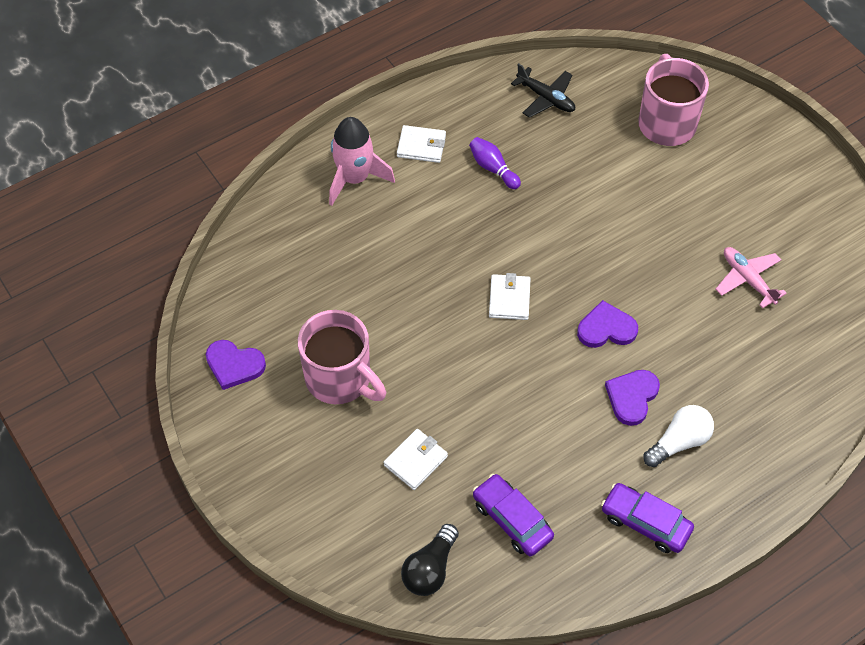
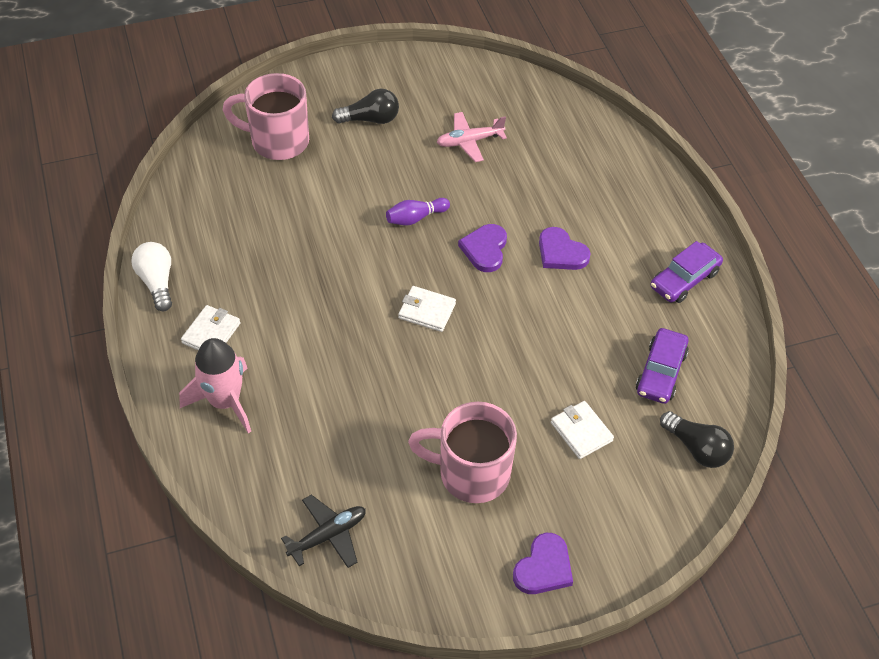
camera: 75 degrees left, 5 degrees down
(234, 365) = (421, 569): purple heart -> purple heart (544, 567)
(340, 379) = (471, 473): pink mug -> pink mug turned 135 degrees counterclockwise
(493, 168) = (268, 282): purple bowling pin -> purple bowling pin (415, 218)
(512, 519) = (660, 372): purple car -> purple car turned 45 degrees counterclockwise
(546, 98) = (202, 218): black plane -> black plane (328, 535)
(679, 442) = (614, 234): white light bulb -> white light bulb (157, 282)
(734, 187) = (370, 119): none -> black light bulb

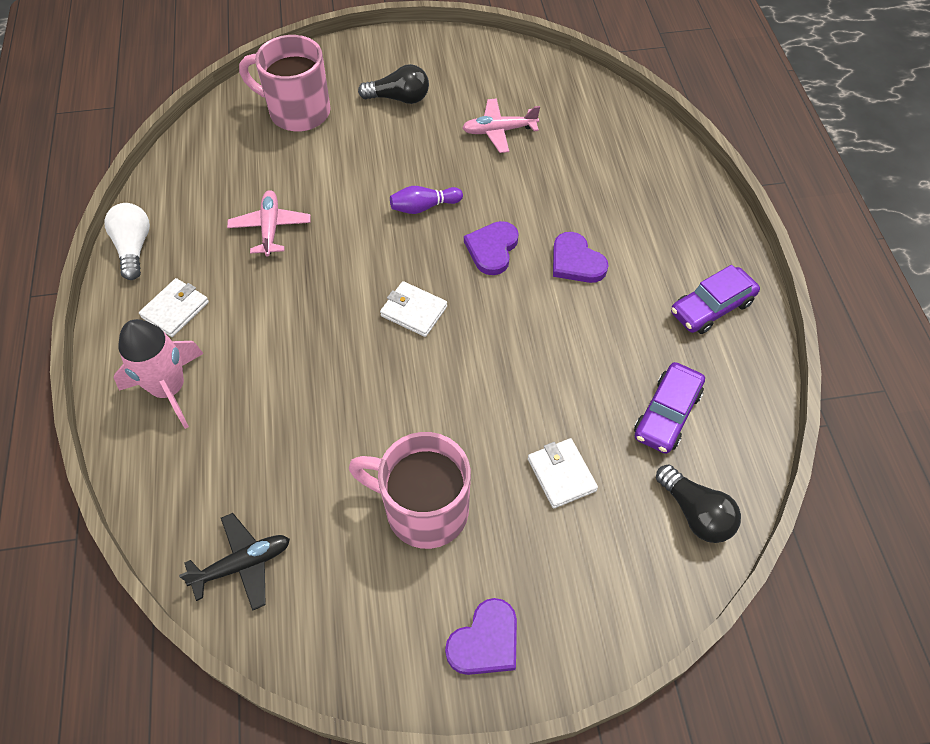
camera: 10 degrees right, 5 degrees up
(279, 251) = (270, 228): none -> pink plane

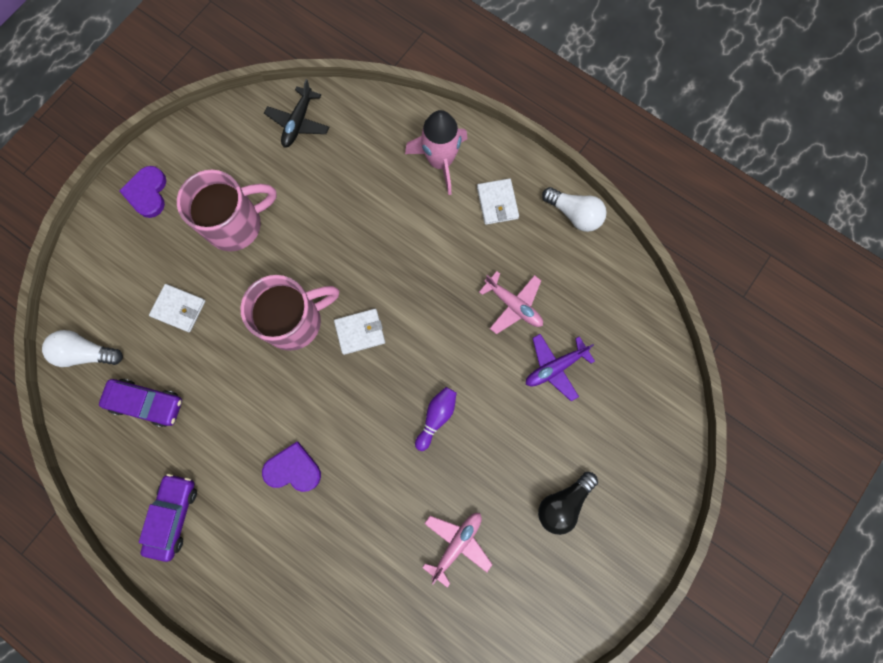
camera: 135 degrees right, 20 degrees up
(297, 112) = (616, 414): pink mug -> pink mug (295, 321)
(298, 167) = (555, 367): none -> purple plane
(492, 249) = (357, 426): purple heart -> none
(667, 414) = (146, 403): purple car -> purple car turned 120 degrees clockwise
(695, 513) = (87, 353): black light bulb -> white light bulb

